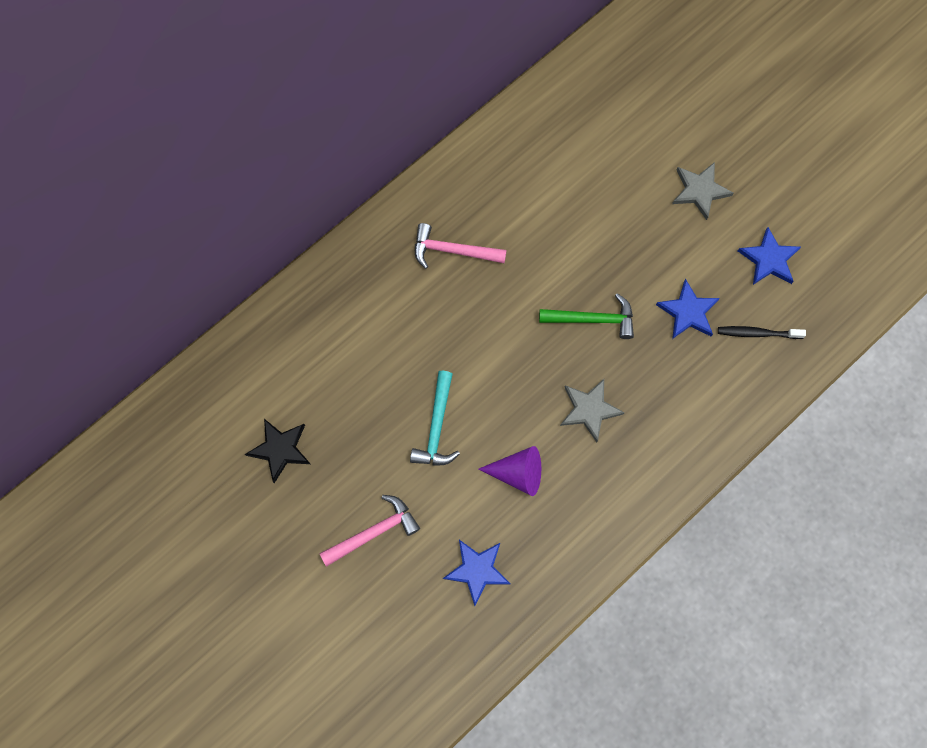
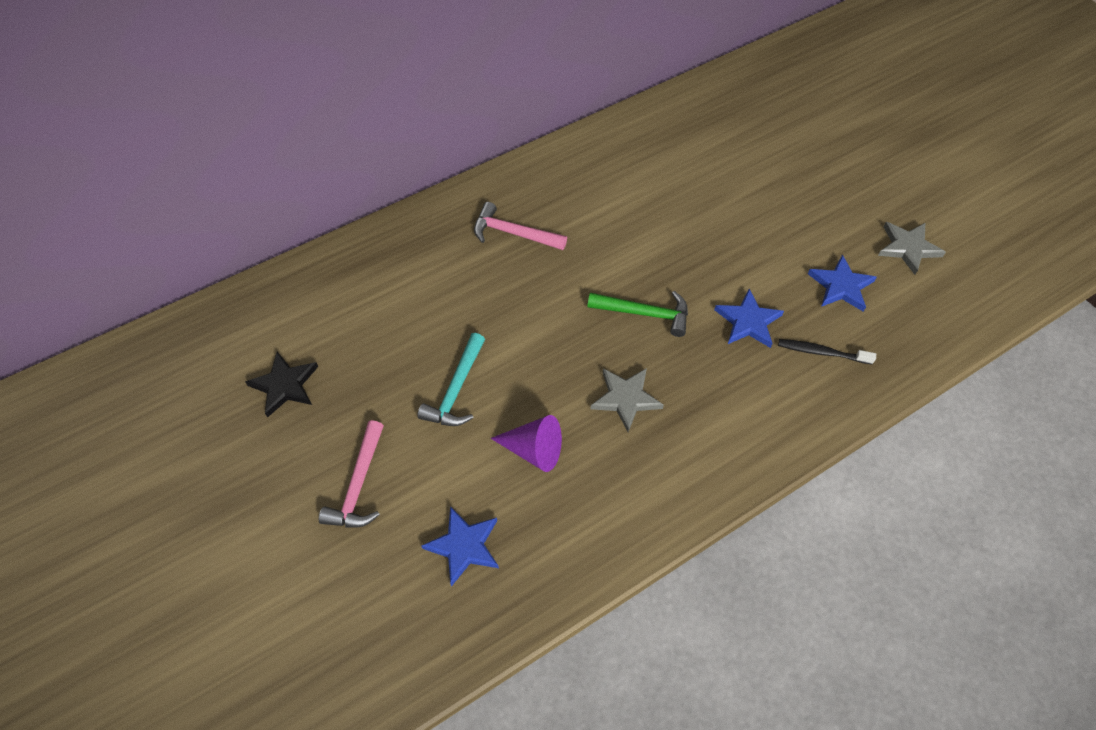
camera: 10 degrees right, 15 degrees down
(374, 532) = (359, 485): pink hammer -> pink hammer turned 120 degrees clockwise
(700, 191) = (774, 217): grey star -> grey star (908, 248)

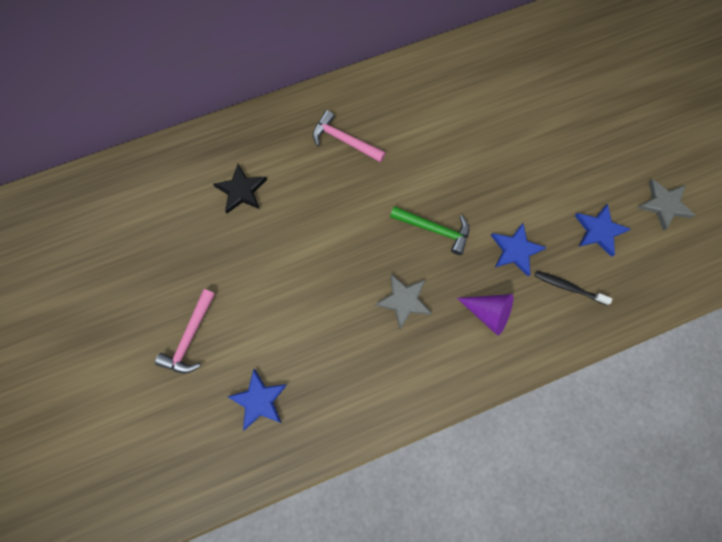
camera: 10 degrees right, 15 degrees up
(285, 385) = (148, 245): black star -> black star (241, 190)
(456, 389) = (275, 271): turquoise hammer -> none
(534, 450) = (325, 332): purple cone -> purple cone (488, 313)

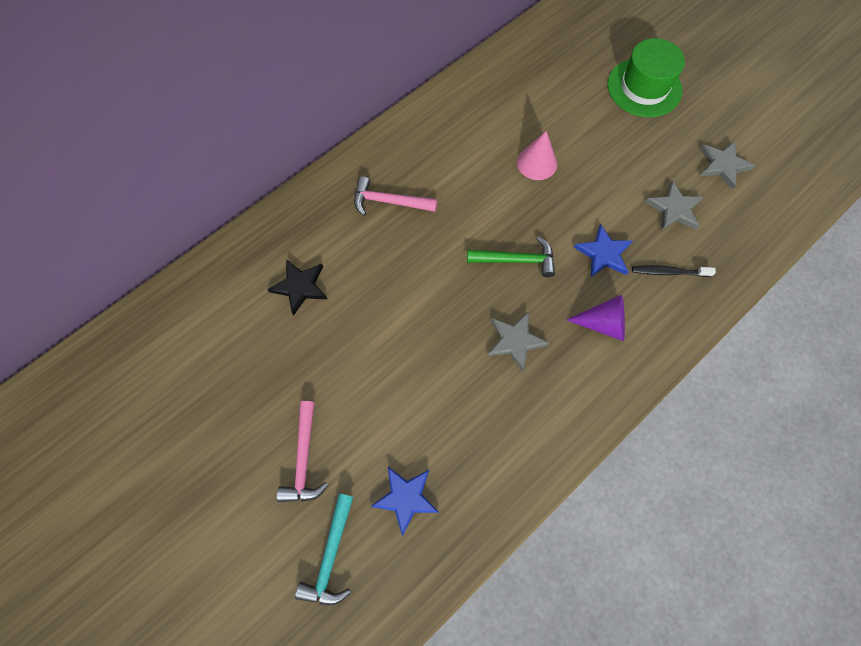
camera: 20 degrees left, 5 degrees down
(182, 424) = (331, 556): none -> turquoise hammer
(489, 147) = (537, 163): none -> pink cone
(599, 231) = (674, 209): blue star -> grey star
(620, 107) = (644, 87): none -> green hat

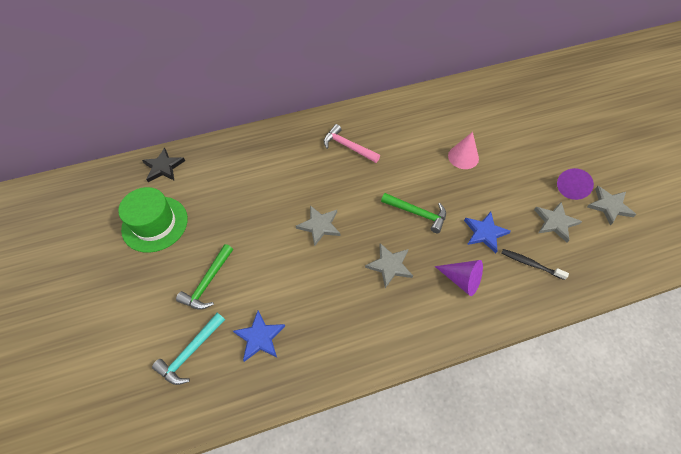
camera: 25 degrees right, 10 degrees down
(300, 287) = (263, 177): black star -> black star (163, 167)
(304, 459) = (208, 282): pink hammer -> green hammer
(406, 325) = (319, 226): none -> grey star
(644, 87) = (568, 135): green hat -> green hat (155, 224)
(675, 156) = (572, 187): none -> purple cone

